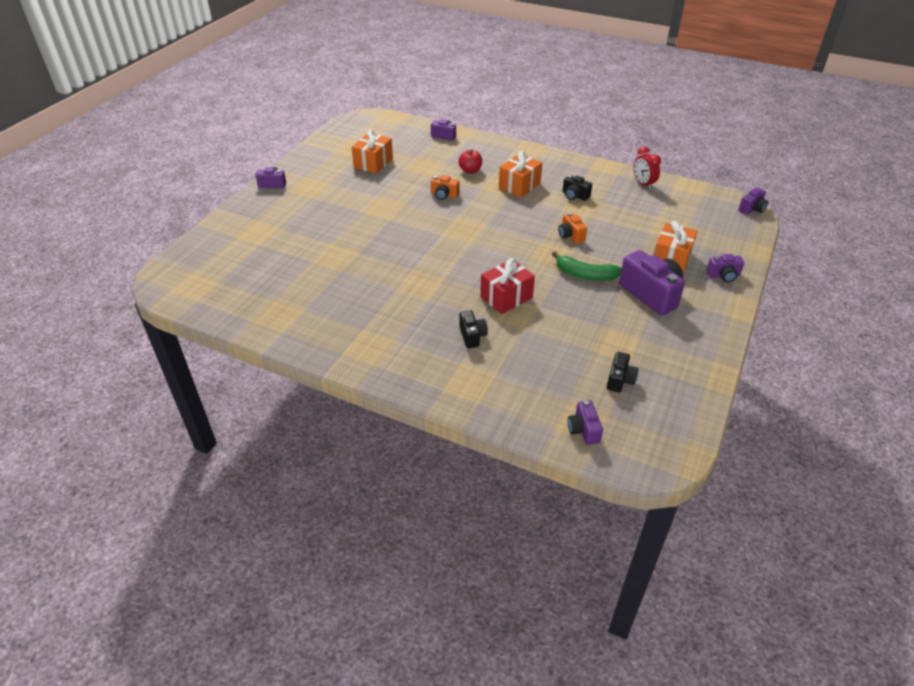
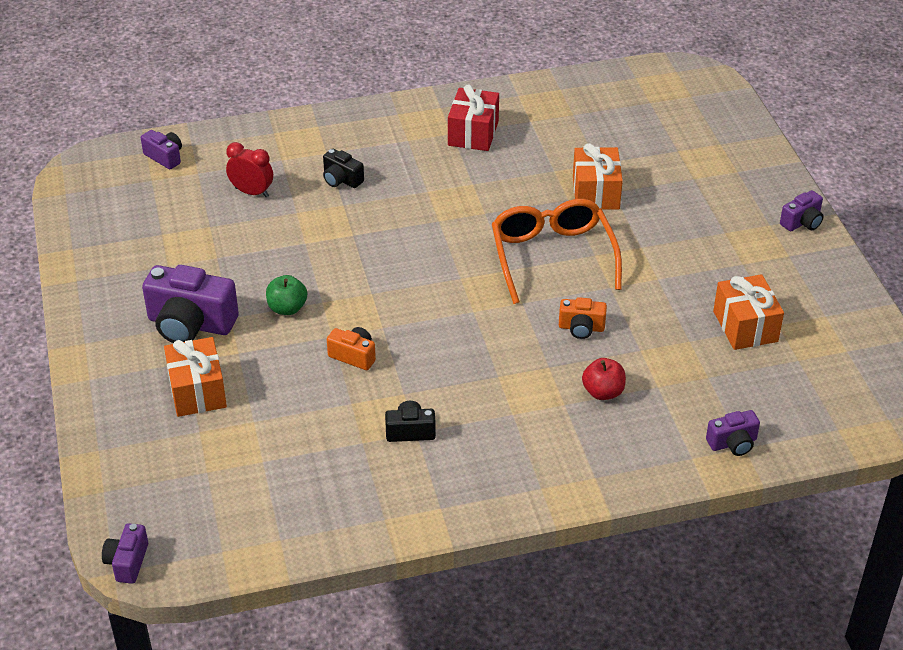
camera: 140 degrees right, 0 degrees up
(411, 229) = (552, 256): none -> orange glasses
(444, 195) = (581, 328): orange camera -> orange camera turned 150 degrees counterclockwise
(506, 297) = (349, 234): red gift -> red gift (473, 133)
(519, 185) = (505, 405): orange gift -> orange gift (595, 193)
(585, 275) = (287, 308): green banana -> green apple
(620, 380) = (161, 213): black camera -> none
(643, 184) = (330, 519): red clock -> red clock (252, 192)
(723, 276) = (114, 400): purple camera -> none

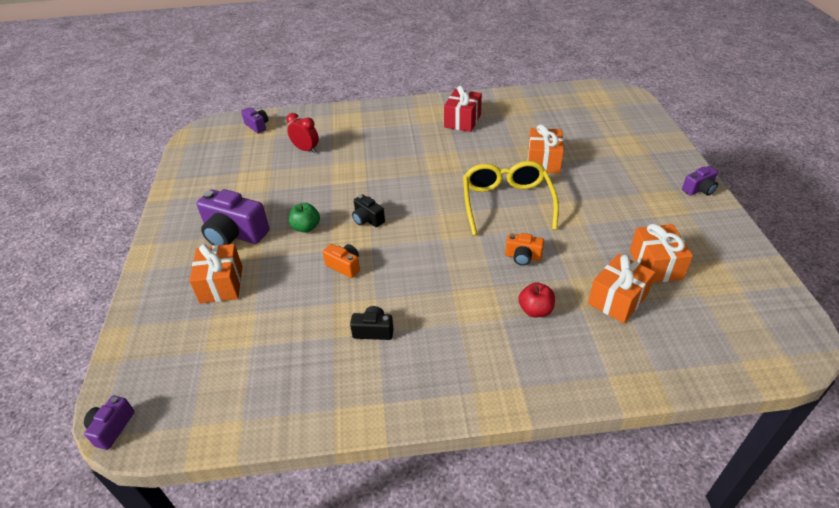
camera: 10 degrees right, 0 degrees up
(341, 179) = (367, 145): black camera -> black camera (367, 219)
(552, 256) = (506, 203): orange glasses -> yellow glasses
(700, 371) = (617, 299): none -> orange gift
(733, 443) = (645, 366): purple camera -> none

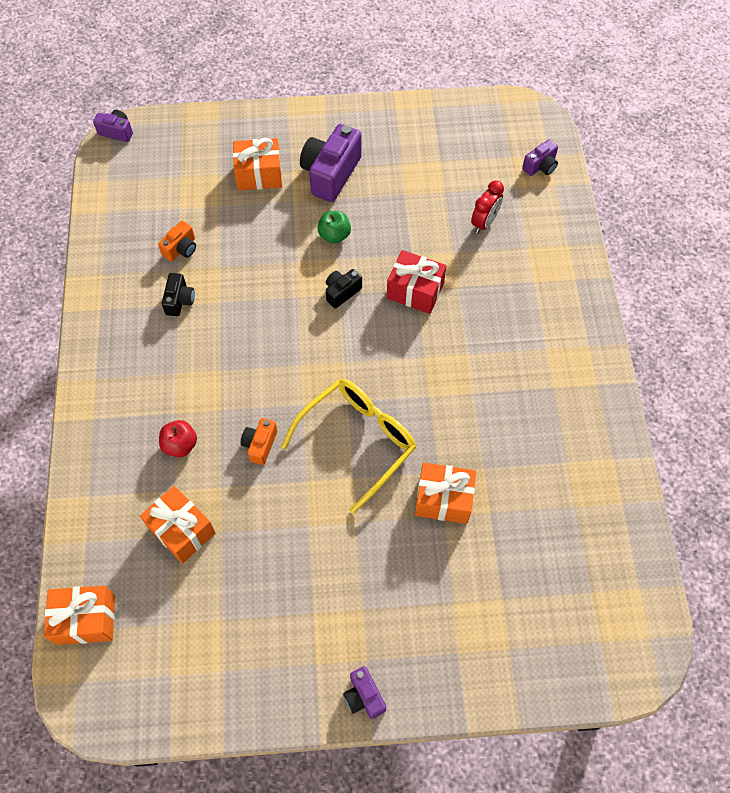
camera: 90 degrees right, 20 degrees up
(344, 266) = (270, 273): orange camera -> orange camera (181, 249)
(462, 121) = (551, 406): red gift -> red gift (415, 291)
(506, 203) = (358, 440): yellow glasses -> yellow glasses turned 45 degrees counterclockwise
(655, 265) = (227, 588): orange gift -> orange gift (86, 619)

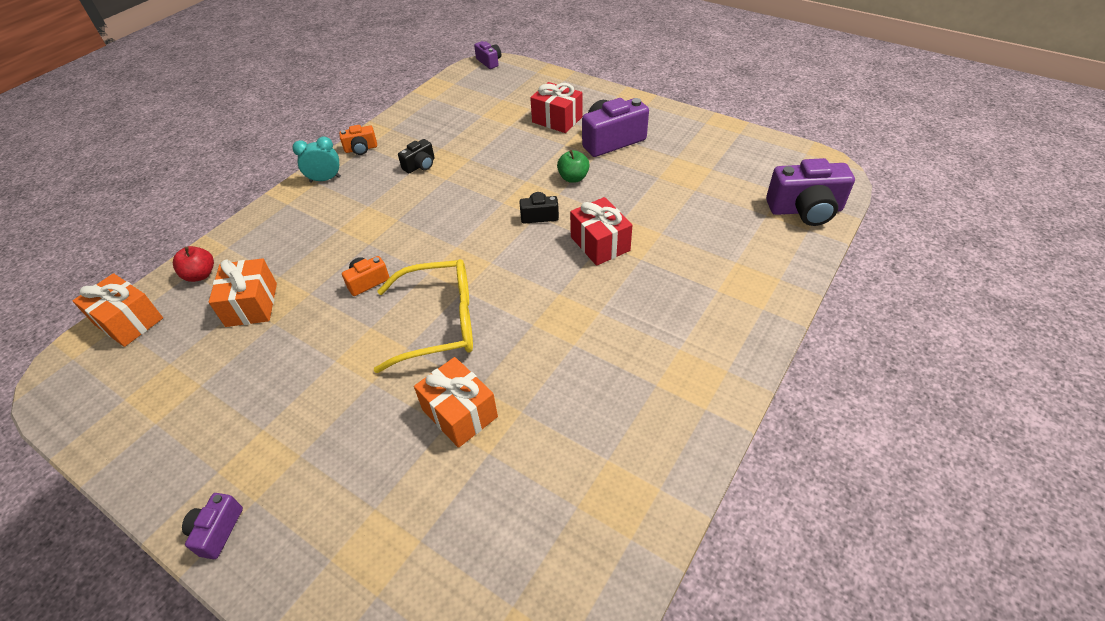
camera: 40 degrees right, 15 degrees down
(100, 370) = (325, 179): none -> turquoise clock
(180, 445) = (317, 250): red apple -> red apple (200, 275)
(181, 249) = (456, 137): orange camera -> orange camera (361, 149)
(259, 174) = (557, 120): orange gift -> red gift
(484, 223) = (711, 226): red clock -> none
(540, 166) = (805, 210): purple camera -> purple camera, size x1.91

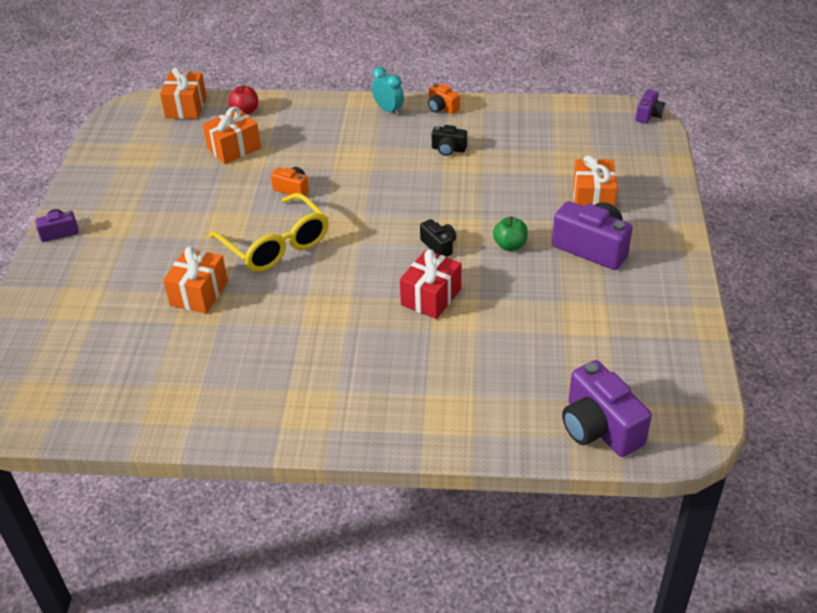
camera: 60 degrees right, 5 degrees down
(557, 120) = (593, 199): red gift -> orange gift

